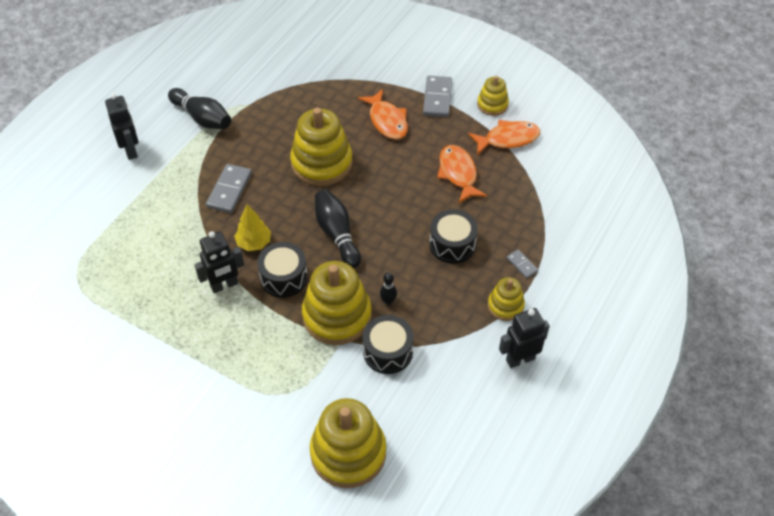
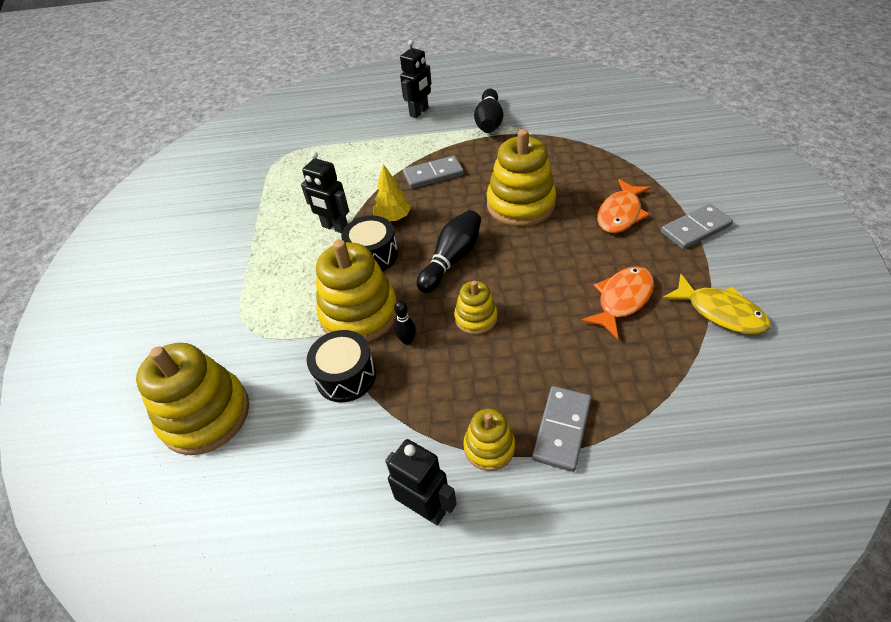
camera: 60 degrees right, 5 degrees down
(452, 244) = (525, 349): black drum -> none
(492, 104) = (748, 272): yellow stacking toy -> yellow stacking toy (476, 318)
(508, 139) = (720, 312): orange fish -> yellow fish
(522, 265) = (561, 429): grey domino -> grey domino, size x1.87

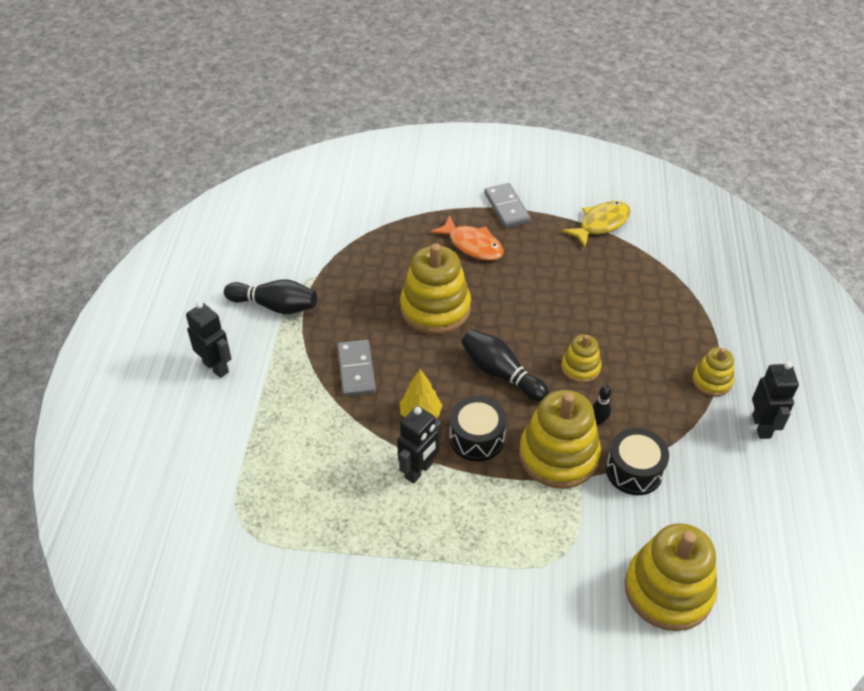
camera: 85 degrees left, 0 degrees up
(425, 508) = (761, 426): black robot -> black robot turned 135 degrees clockwise
(561, 429) = (698, 336): grey domino -> none
(622, 300) = (578, 272): orange fish -> none

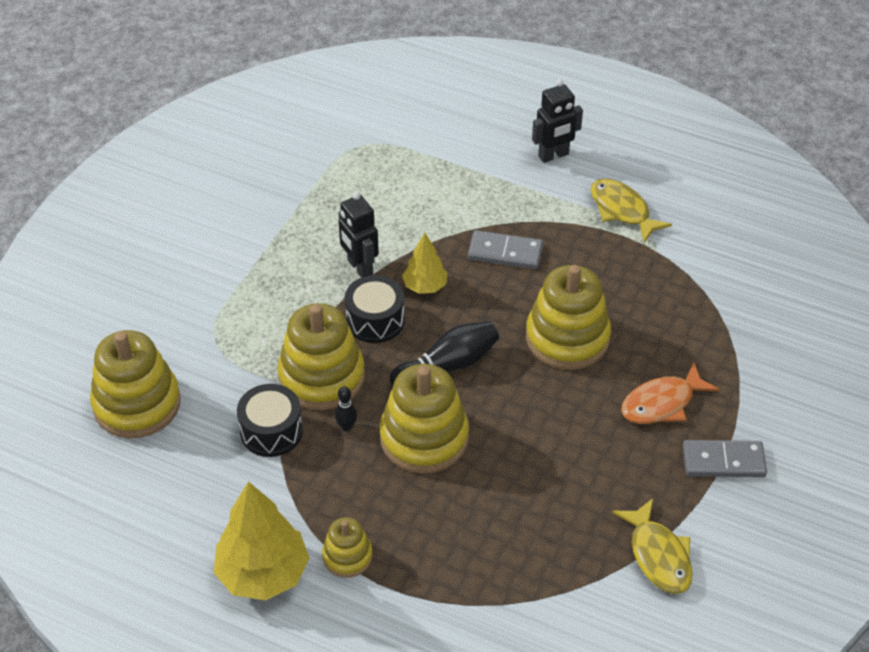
camera: 110 degrees right, 0 degrees up
(275, 306) = (622, 210): black bowling pin -> yellow fish
(580, 368) = (424, 438): yellow stacking toy -> yellow stacking toy, size x1.89
(761, 426) = (263, 574): black robot -> yellow tree

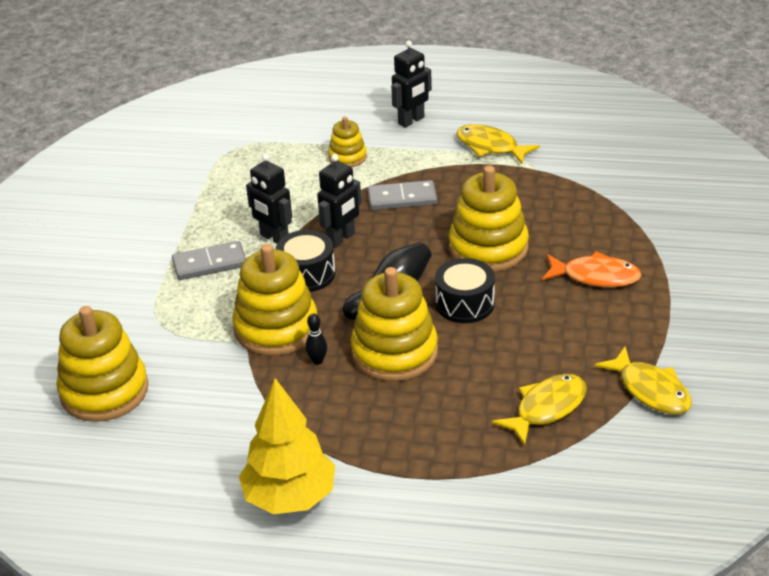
camera: 15 degrees left, 10 degrees down
(271, 431) = (247, 381): black drum -> black drum (465, 304)
(347, 556) = (365, 463): yellow stacking toy -> yellow stacking toy (347, 157)
(425, 286) = (341, 238): yellow tree -> black robot
(546, 546) = (546, 408): none -> yellow fish
(662, 403) = (595, 276): orange fish -> orange fish turned 120 degrees counterclockwise
(723, 461) = (670, 306): grey domino -> grey domino (209, 263)

